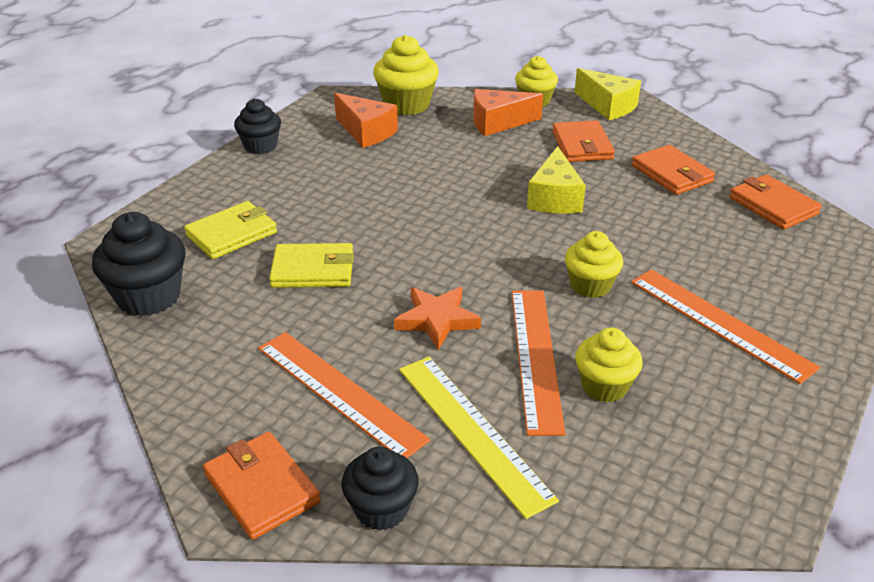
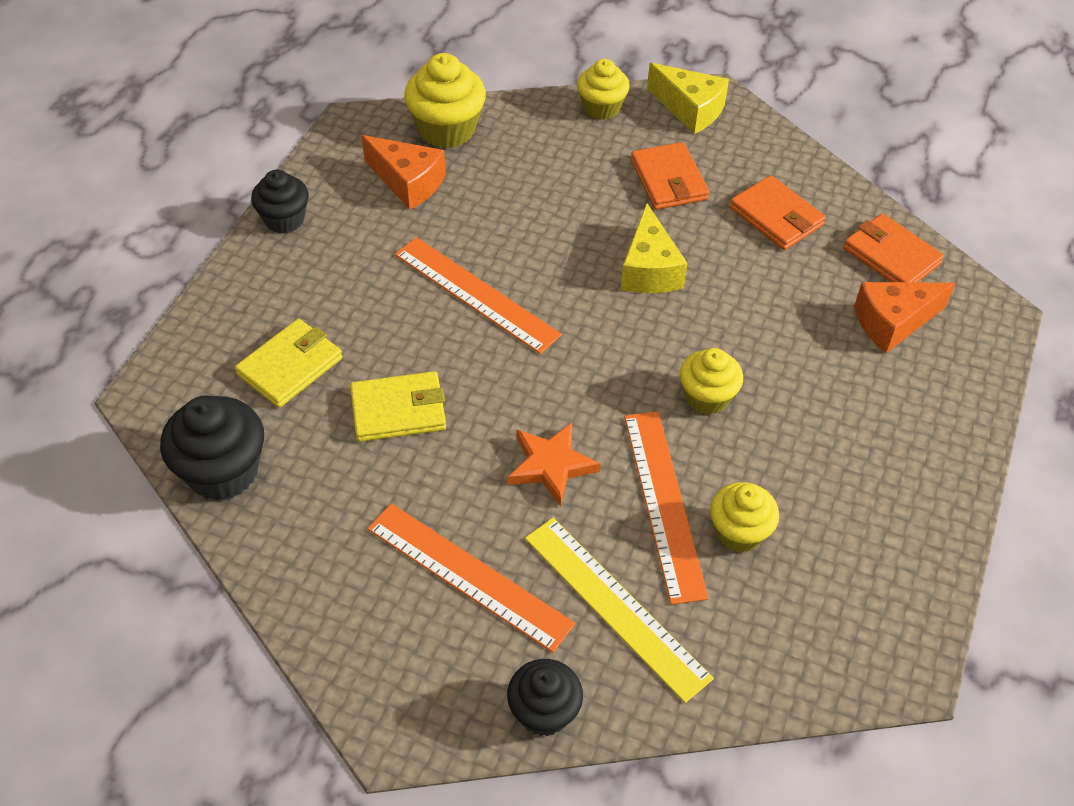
camera: 10 degrees left, 15 degrees up
(262, 488) = (419, 704): orange wallet -> none
(498, 123) = (564, 151): orange cheese -> orange cheese (893, 322)
(719, 323) = (847, 434): orange ruler -> orange ruler (475, 294)

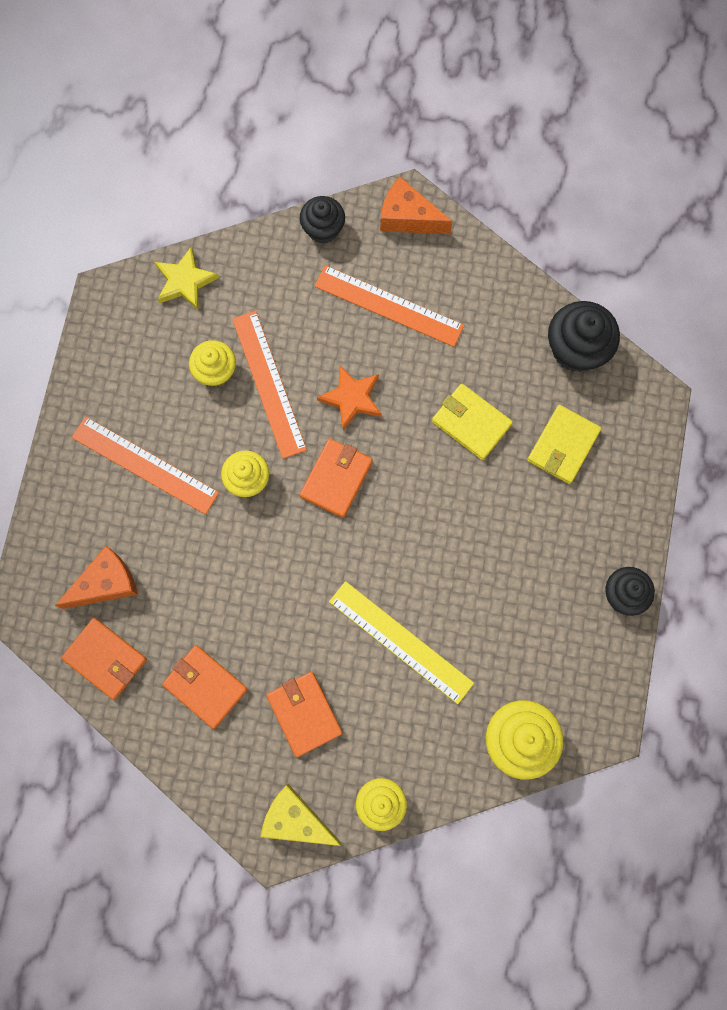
camera: 170 degrees right, 25 degrees up
(398, 410) = (471, 423): yellow wallet -> yellow wallet turned 60 degrees clockwise
(408, 182) = (533, 661): orange cheese -> orange cheese (408, 217)
(475, 294) = (442, 544): orange ruler -> orange ruler (145, 464)
(591, 379) = (336, 479): none -> orange wallet
(616, 606) = (290, 303): yellow ruler -> yellow ruler (400, 642)
(649, 269) = (307, 601): yellow cheese -> none
(777, 669) = (185, 281): none -> yellow star

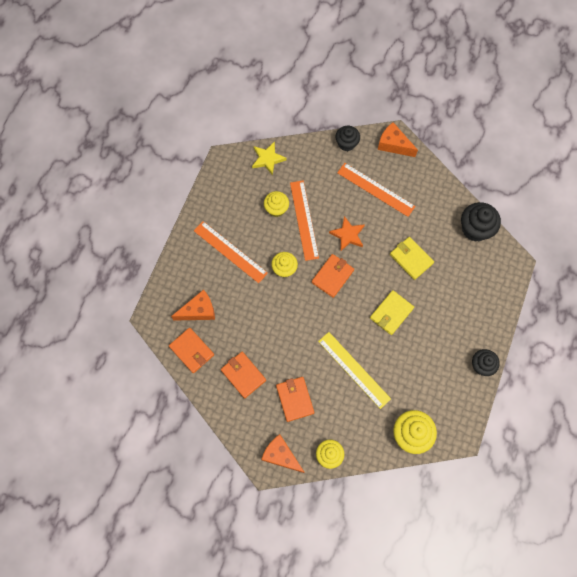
camera: 10 degrees right, 5 degrees down
(296, 819) = (281, 455): yellow cheese -> orange cheese
(563, 445) = (460, 279): yellow wallet -> yellow wallet (391, 313)

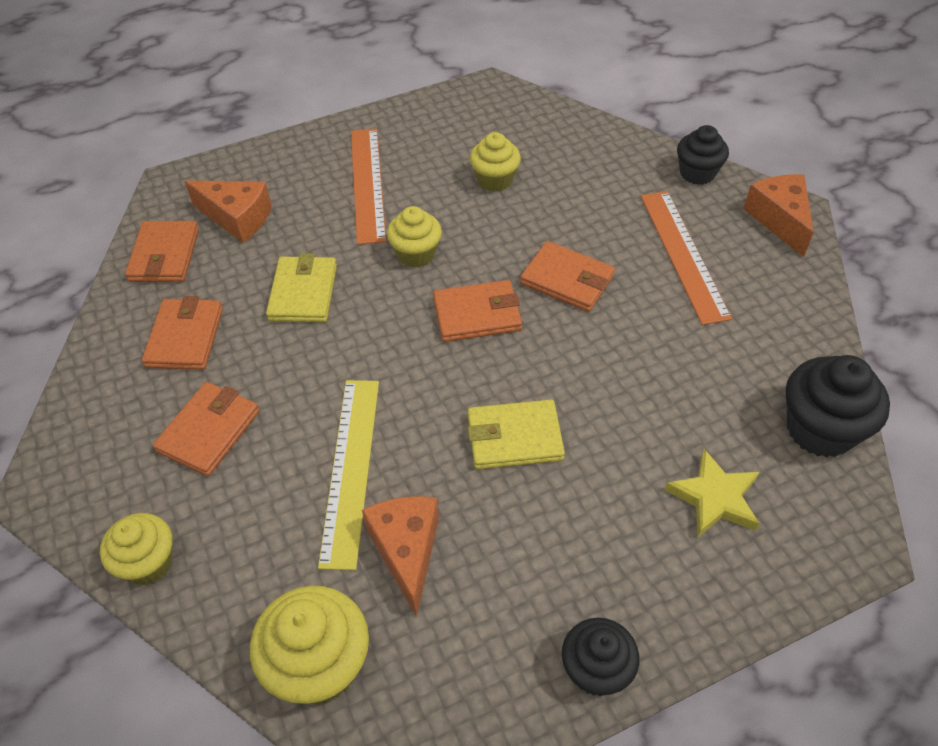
camera: 45 degrees right, 20 degrees down
(268, 159) = (552, 121): yellow star -> yellow star (714, 498)
(281, 455) = (83, 492): orange cheese -> orange cheese (406, 551)
(304, 220) = (520, 218): orange ruler -> none
(348, 235) = (567, 280): orange star -> orange wallet
(411, 259) = (642, 386): yellow wallet -> yellow wallet (303, 293)

